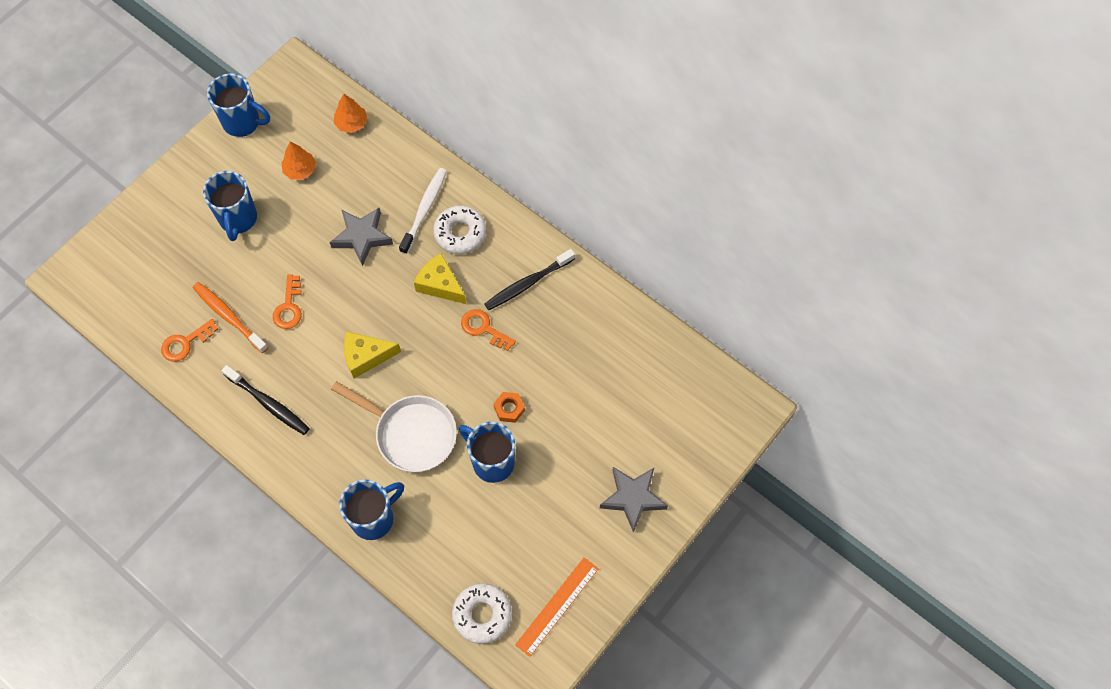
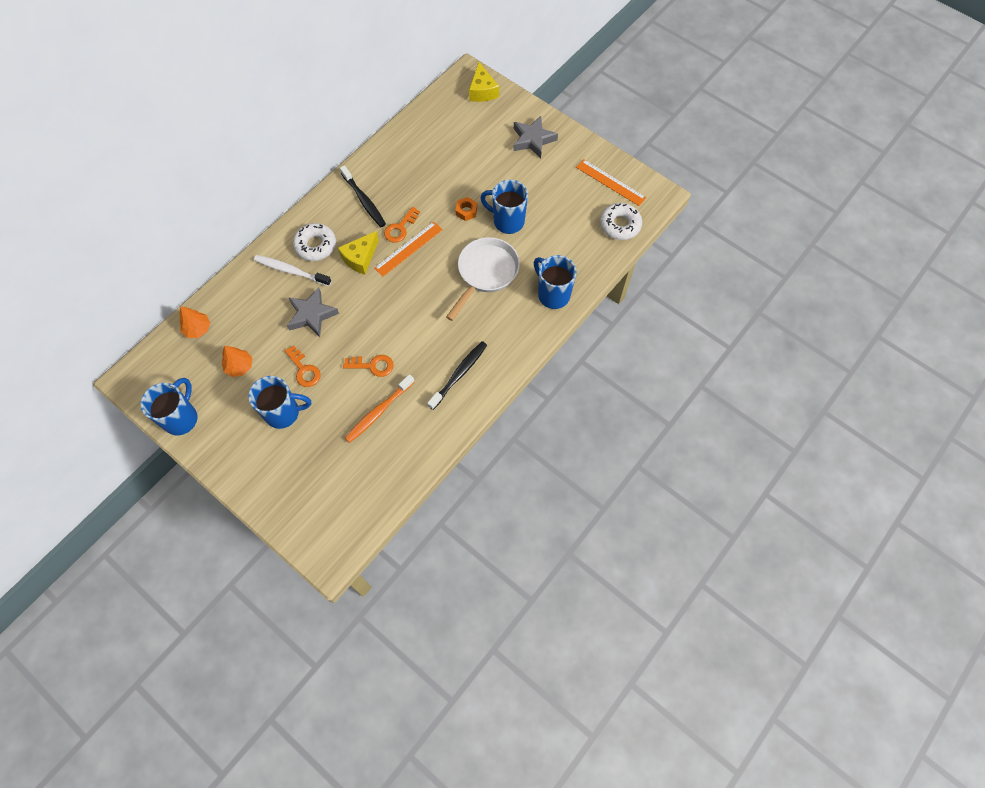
camera: 90 degrees left, 0 degrees up
(185, 343) = (402, 444): orange key -> orange key (304, 370)
(366, 357) = (420, 306): yellow cheese -> yellow cheese (482, 91)
(452, 340) = (408, 249): none -> orange ruler
(492, 462) = (507, 221): blue mug -> blue mug turned 75 degrees clockwise

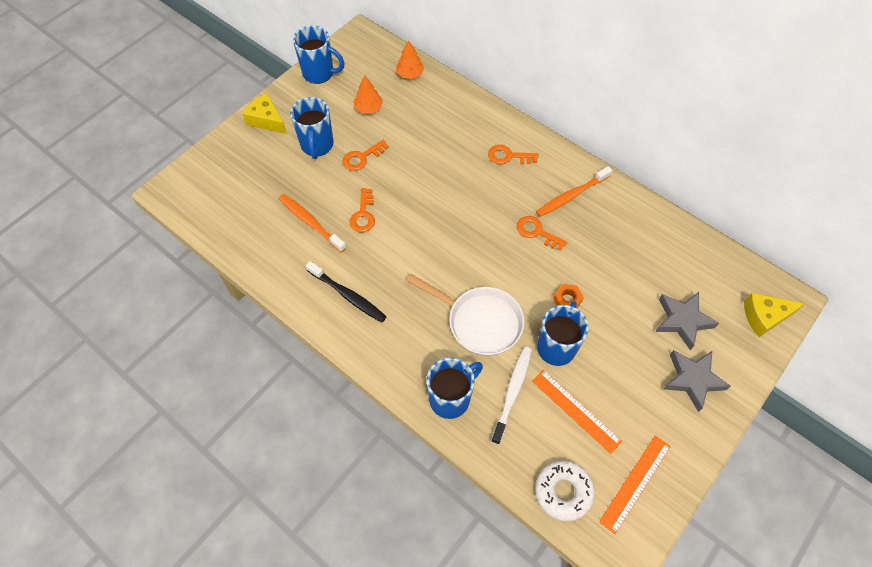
camera: 90 degrees right, 5 degrees down
(291, 271) = (476, 138): white toothbrush -> white toothbrush (512, 392)
(312, 315) = (424, 159): grey star -> grey star (682, 321)
(315, 245) = (508, 156): white donut -> orange key
(360, 258) = (495, 196): yellow cheese -> yellow cheese (267, 120)
(364, 200) = (571, 196): black toothbrush -> orange toothbrush
(408, 249) = (509, 241): orange ruler -> orange ruler (575, 410)

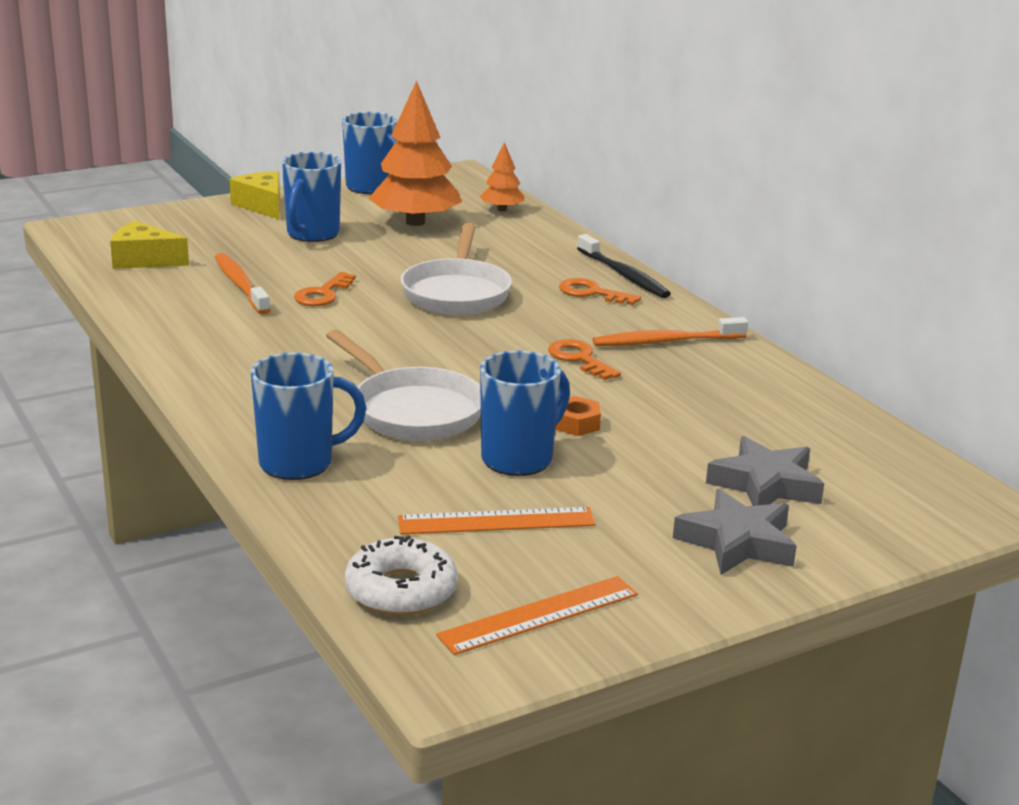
camera: 20 degrees right, 35 degrees down
(348, 295) = (232, 348): black toothbrush -> black toothbrush (624, 275)
(362, 157) = (367, 254): orange key -> none
(368, 108) = (415, 222): orange tree -> orange tree, size x2.00
(436, 184) = (457, 293): none -> white pan
(512, 392) = (404, 481): white toothbrush -> none
(575, 410) = (496, 521): orange ruler -> orange ruler turned 75 degrees counterclockwise
(764, 317) = (926, 514): yellow cheese -> yellow cheese (144, 260)

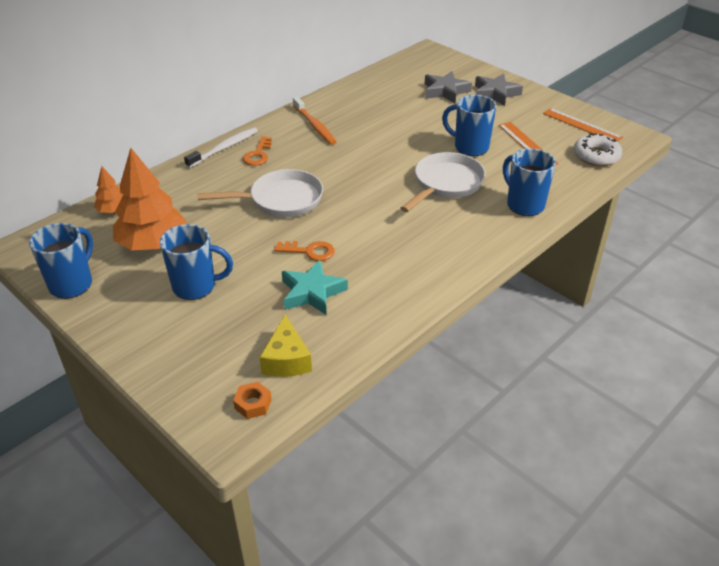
camera: 105 degrees left, 15 degrees up
(240, 285) = (312, 292): orange toothbrush -> turquoise star
(262, 205) = (134, 333): yellow cheese -> none
(576, 423) = (424, 138): orange nut -> orange nut (253, 404)
(579, 359) = (351, 146): orange key -> none
(624, 275) = (224, 148): black toothbrush -> white toothbrush

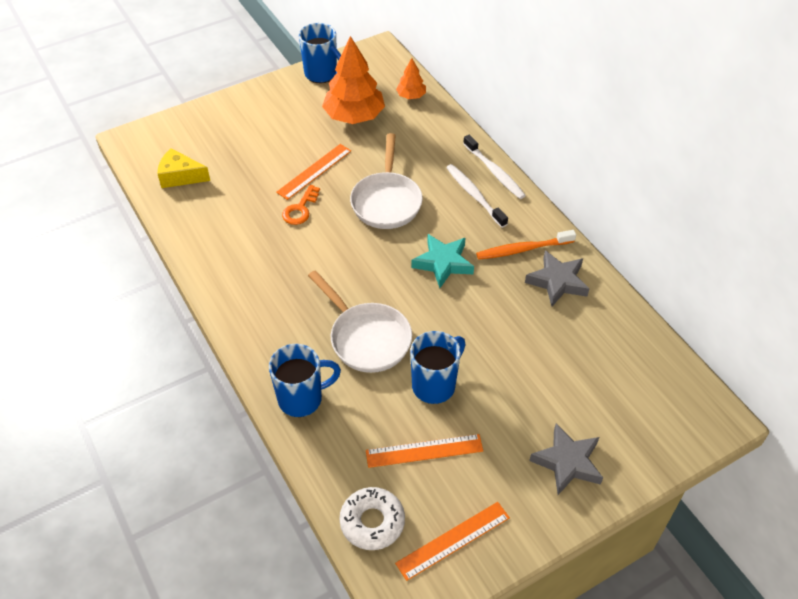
camera: 105 degrees right, 10 degrees up
(196, 286) = (287, 136): blue mug -> none
(250, 254) = (314, 171): none -> orange ruler
(253, 404) = (149, 154): orange nut -> none
(258, 154) = (474, 195): orange key -> white toothbrush
(312, 292) = (246, 202): turquoise star -> turquoise star (443, 263)
(445, 91) = (585, 402): grey star -> grey star (557, 282)

